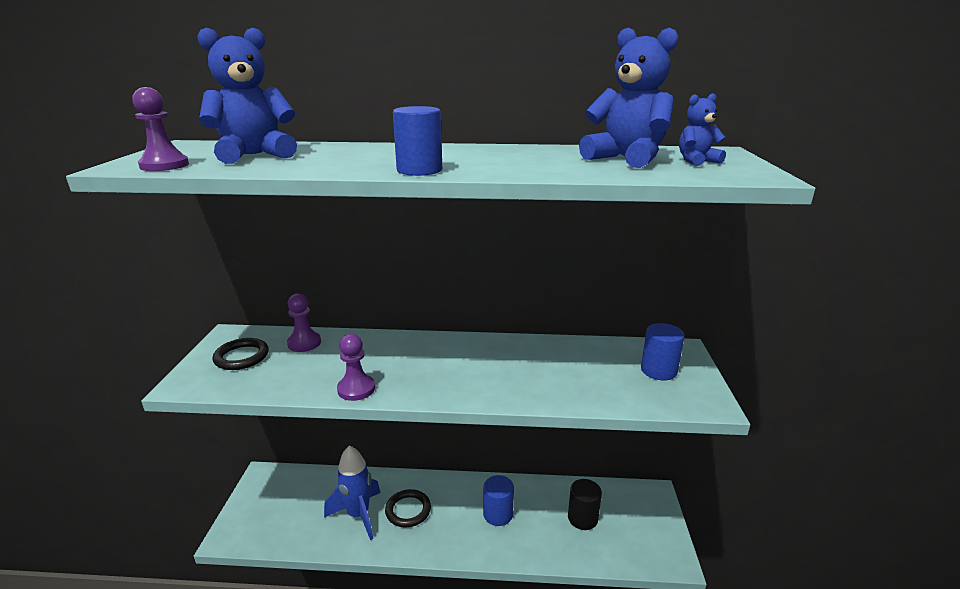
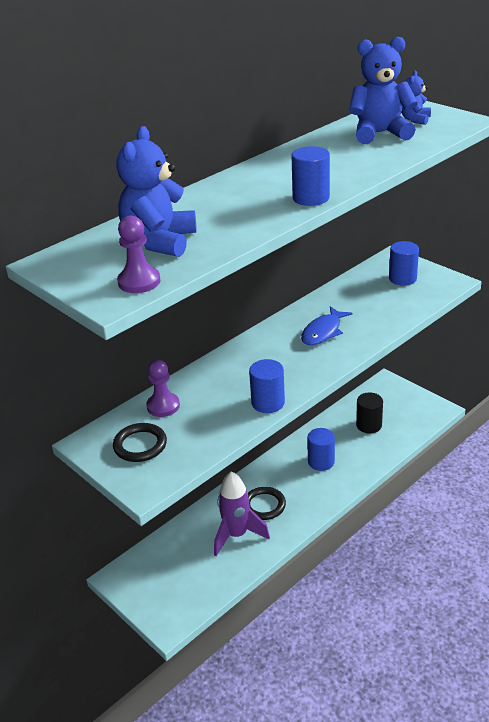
camera: 45 degrees left, 10 degrees up
(356, 389) = (268, 403): purple pawn -> blue cylinder
(358, 515) = (237, 535): blue rocket -> purple rocket
(502, 367) = (323, 332): none -> blue fish

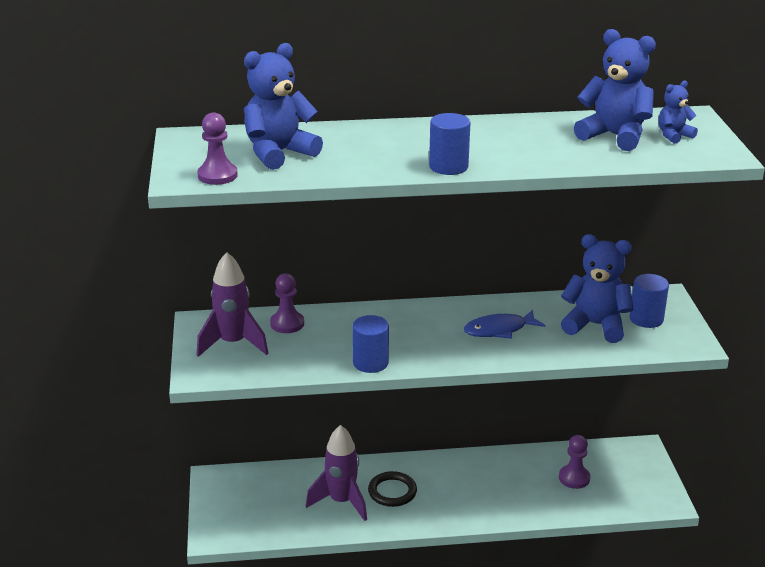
camera: 35 degrees right, 5 degrees down
(140, 445) = (233, 343): black ring -> purple rocket
(321, 462) = (487, 484): blue cylinder -> none
(369, 425) = (574, 478): black cylinder -> purple pawn
(379, 298) = (595, 325): none -> blue teddy bear

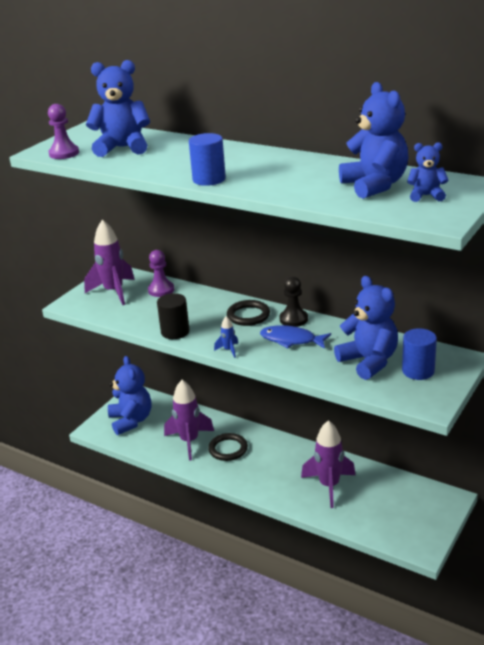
camera: 40 degrees right, 0 degrees up
(247, 508) = (131, 421): none -> blue teddy bear
(370, 363) = (175, 332): blue cylinder -> black cylinder
(422, 320) = (248, 315): none -> black ring
(453, 361) = (229, 350): none -> blue rocket
(472, 308) = (293, 319): none -> black pawn
(530, 484) = (329, 486): none -> purple rocket
(574, 478) = (367, 496): purple pawn -> none

